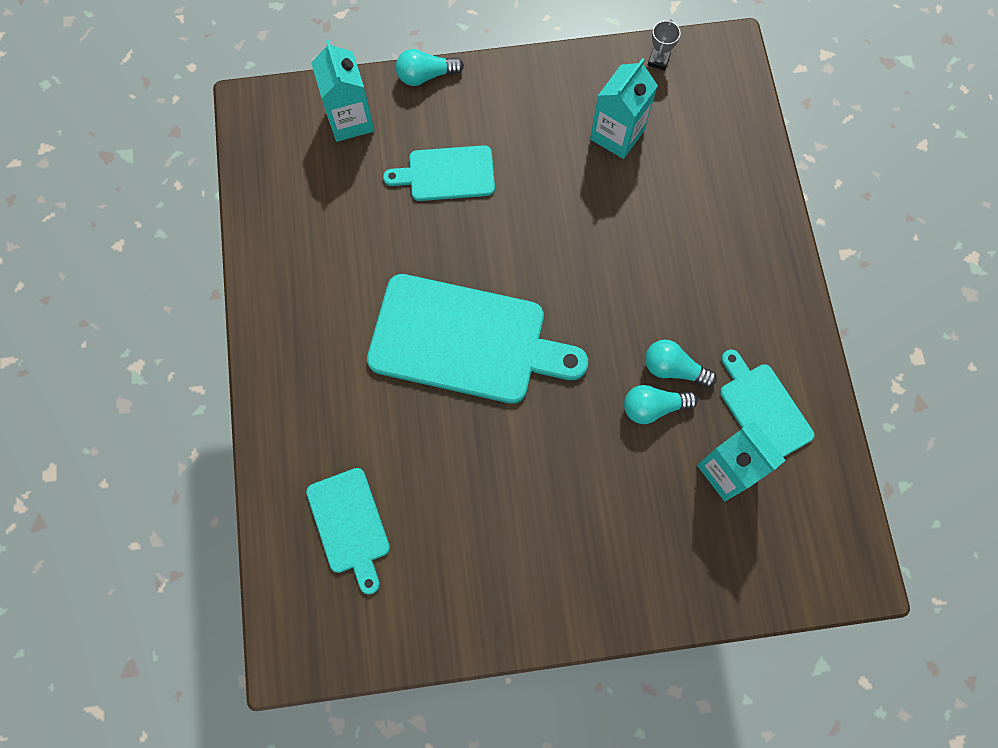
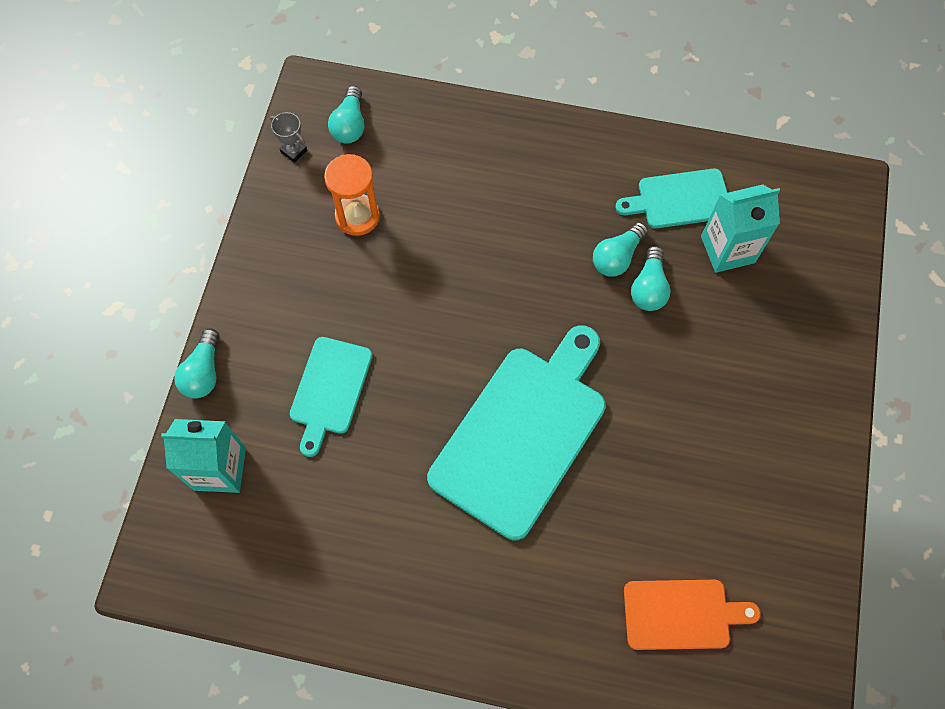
camera: 70 degrees left, 5 degrees down
(349, 525) = (681, 614): turquoise cutting board -> orange cutting board
(617, 135) = (357, 216): turquoise carton -> orange hourglass
(706, 94) = (350, 125): none -> turquoise light bulb

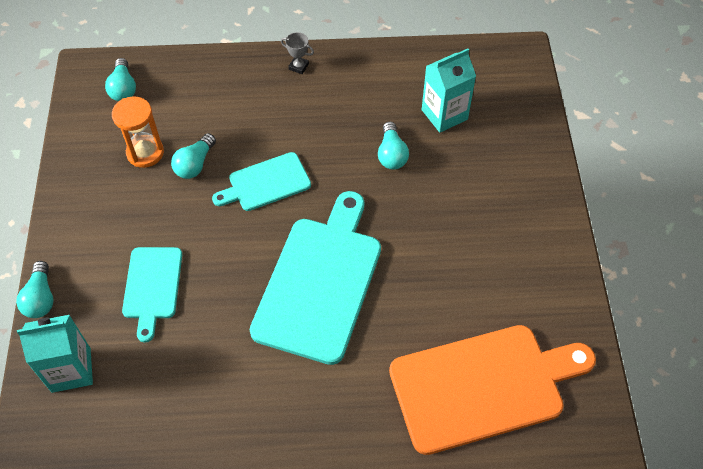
camera: 15 degrees left, 10 degrees down
(294, 151) = (81, 116): grey trophy -> grey trophy (298, 66)
(617, 257) = (361, 138): turquoise light bulb -> turquoise light bulb (195, 164)
(679, 199) = (398, 88): turquoise cutting board -> turquoise cutting board (266, 183)
(681, 614) = (483, 386): orange cutting board -> orange cutting board, size x1.84

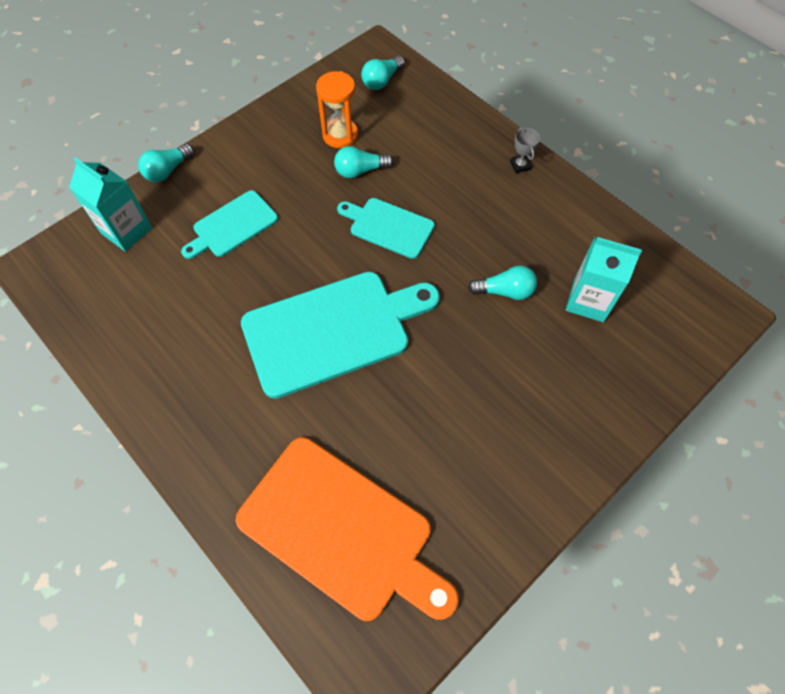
camera: 50 degrees right, 5 degrees up
(391, 154) = (505, 291): turquoise light bulb -> turquoise light bulb turned 135 degrees counterclockwise

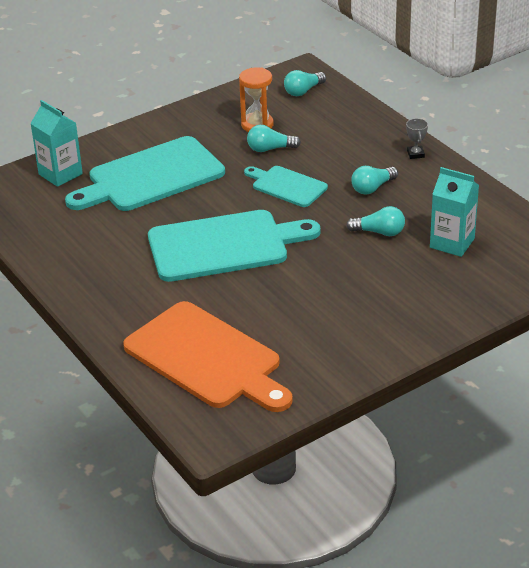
camera: 10 degrees right, 25 degrees down
(168, 171) = (101, 139): turquoise light bulb -> turquoise light bulb (372, 188)
(232, 226) = (151, 177): turquoise cutting board -> turquoise cutting board, size x1.84

